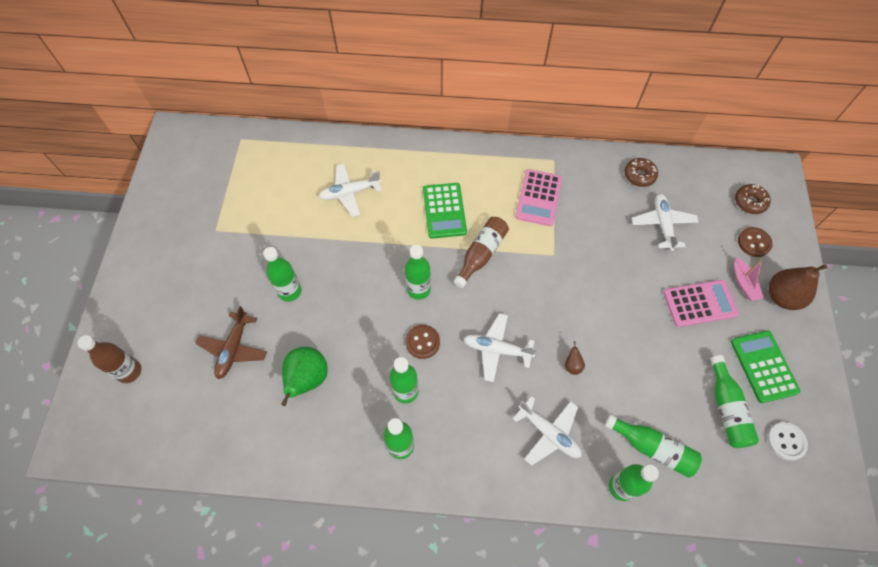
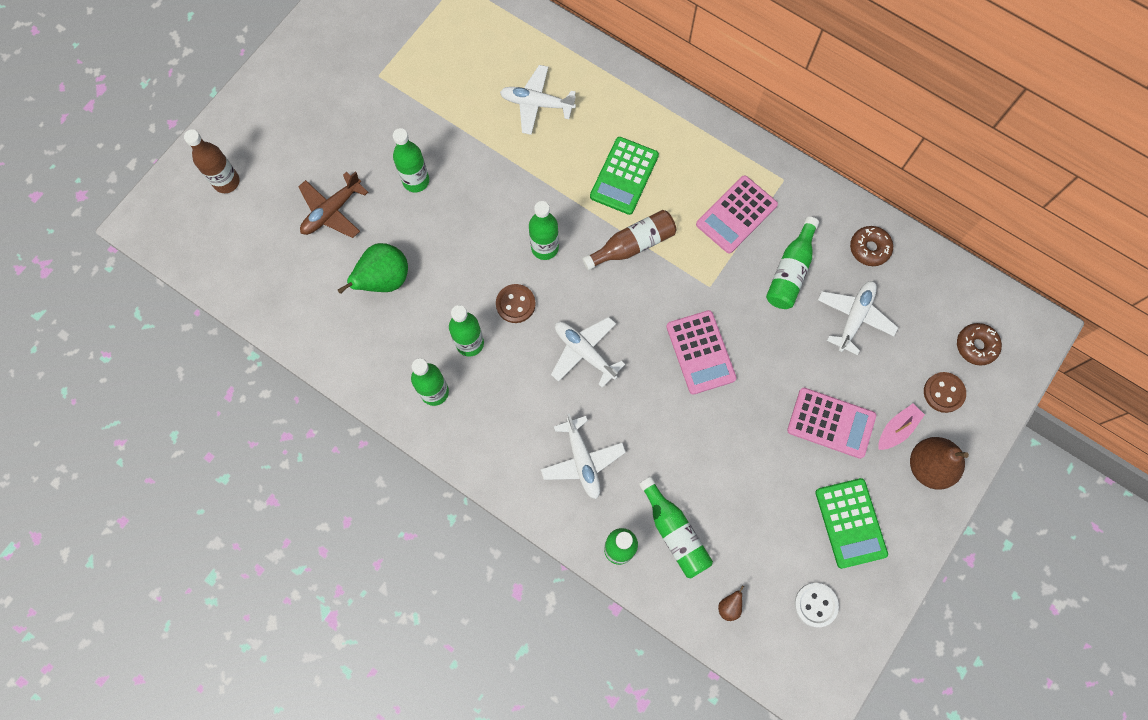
camera: 30 degrees right, 10 degrees up
(572, 365) = (650, 410): brown pear -> brown pear (729, 606)
(579, 303) = (700, 352): none -> pink calculator
(726, 408) = (778, 540): green bottle -> green bottle (790, 271)
(744, 283) = (897, 429): pink boat -> pink boat turned 150 degrees counterclockwise
(763, 366) = (850, 523): green calculator -> green calculator turned 150 degrees clockwise

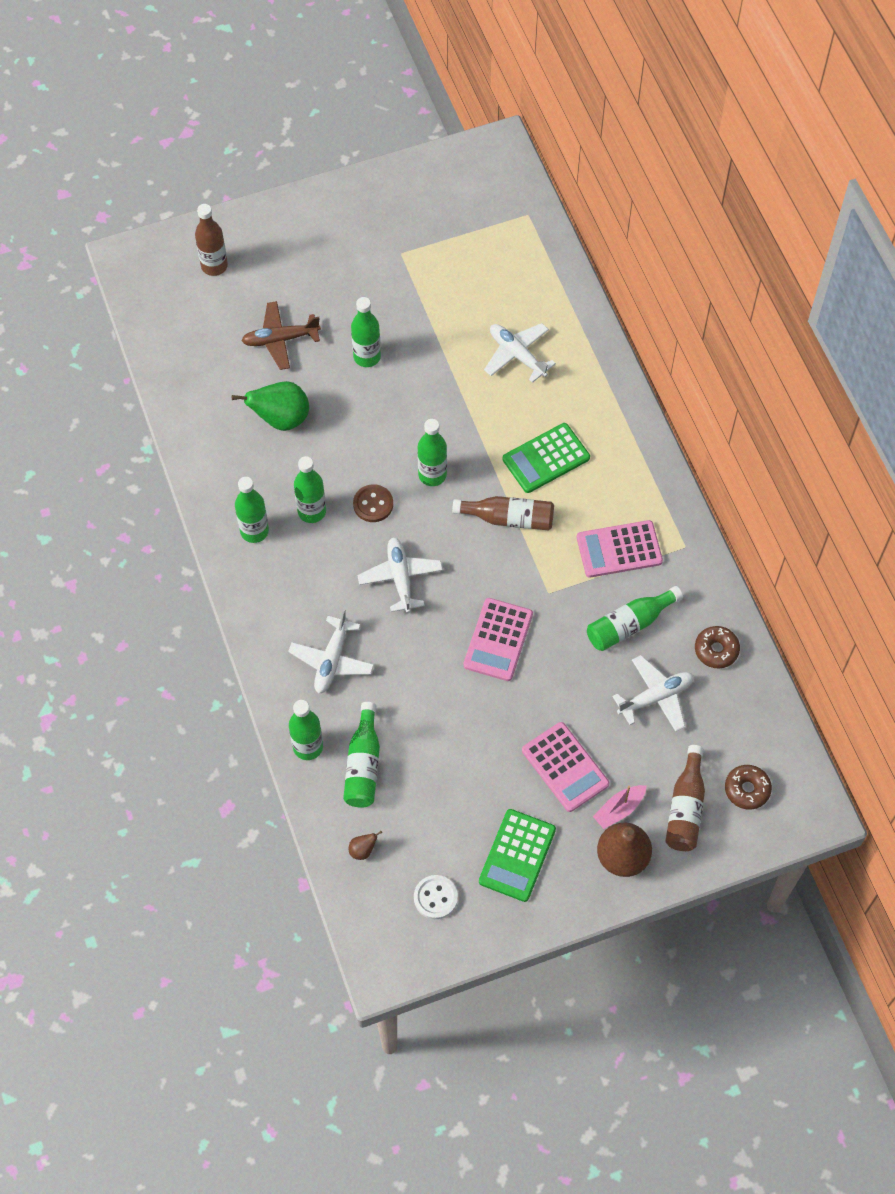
camera: 35 degrees right, 10 degrees down
(897, 429) = (619, 809): pink boat -> pink boat turned 150 degrees clockwise
(943, 392) = (685, 808): brown button -> brown bottle

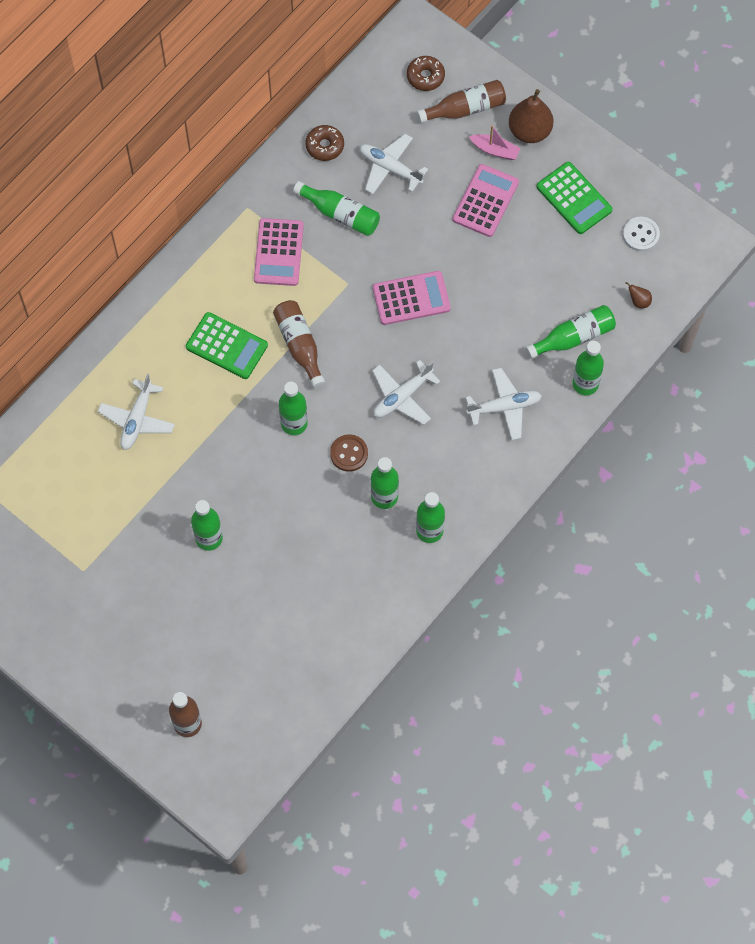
camera: 120 degrees left, 5 degrees up
(280, 339) = (232, 620): brown plane -> none
(281, 419) = (312, 572): green pear -> none
(517, 855) = (574, 198): green calculator -> green calculator turned 60 degrees clockwise
(619, 549) = (278, 252): pink calculator -> pink calculator turned 45 degrees clockwise

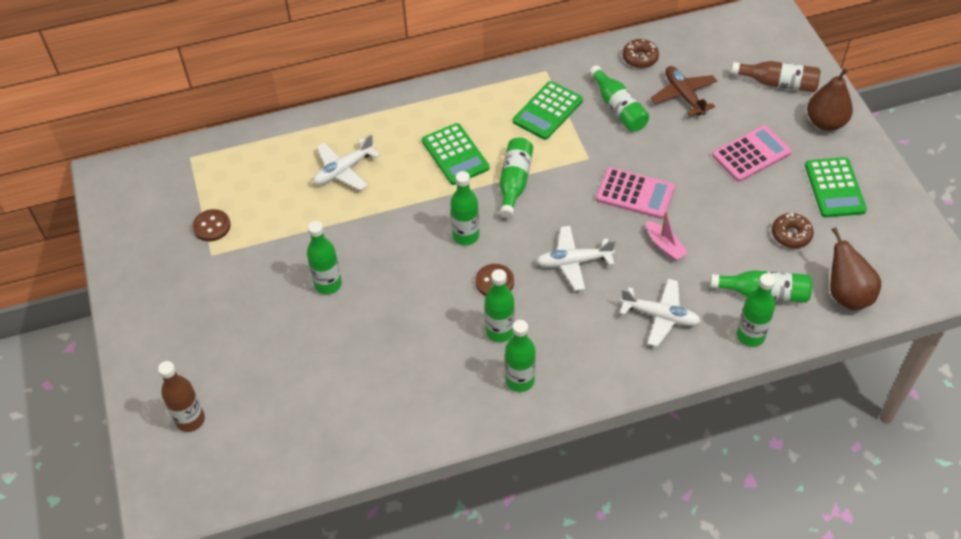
camera: 35 degrees right, 15 degrees down
(61, 543) = (212, 226): none -> brown button
(278, 252) = (547, 111): pink calculator -> green calculator
(299, 345) = (514, 182): brown bottle -> green bottle
(390, 168) = (683, 95): white plane -> brown plane
(425, 76) = (758, 48): brown donut -> brown donut (791, 235)
(495, 150) = (785, 122): pink boat -> pink boat (665, 245)
(639, 301) = (846, 295): brown pear -> brown pear, size x2.25
(641, 235) = (881, 243): white button -> none

